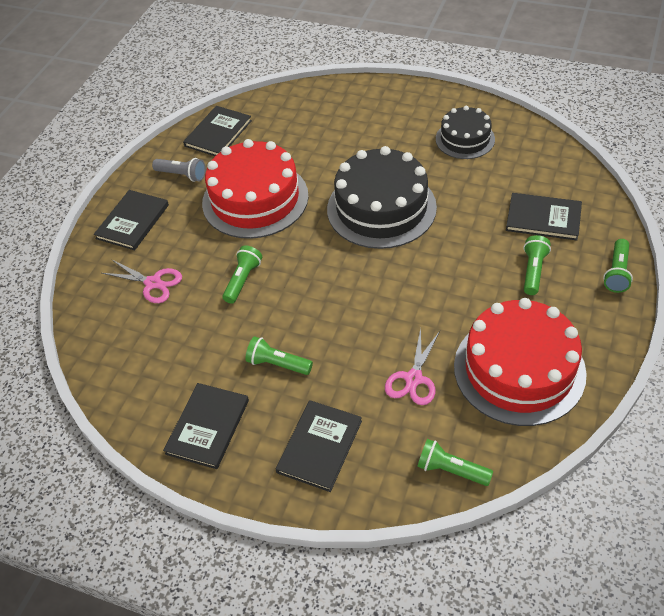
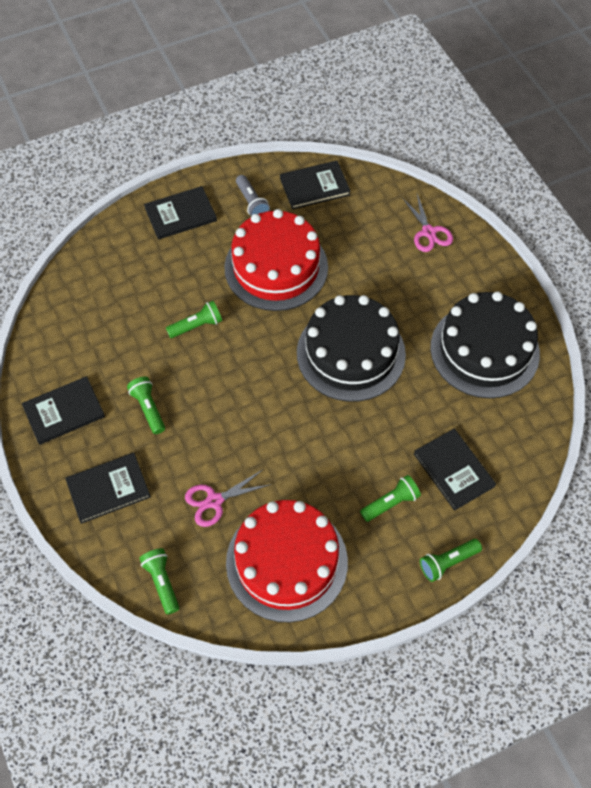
camera: 40 degrees right, 10 degrees up
(153, 283) = (142, 276): pink scissors -> pink scissors (428, 232)
(465, 139) = (484, 350): black cake -> black cake, size x1.74

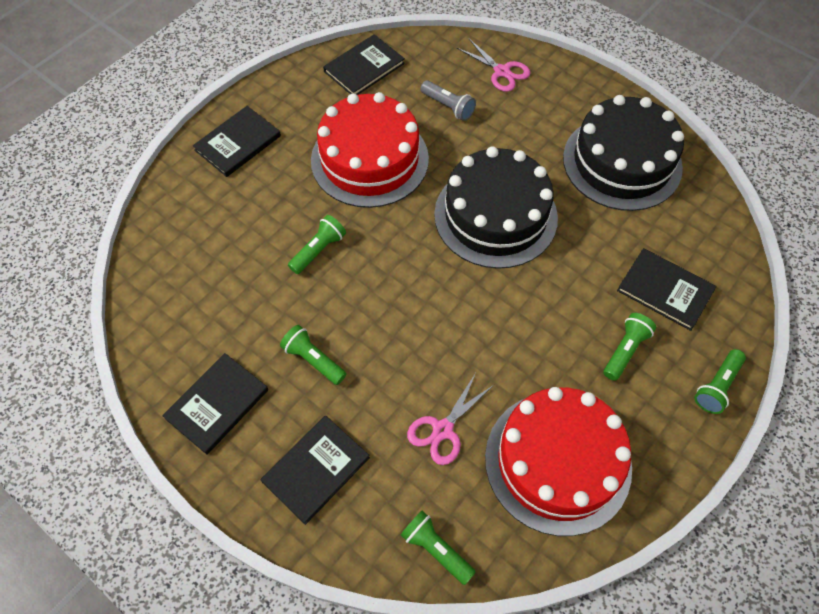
camera: 25 degrees left, 0 degrees up
(251, 203) = (308, 105): grey flashlight -> grey flashlight (448, 106)

